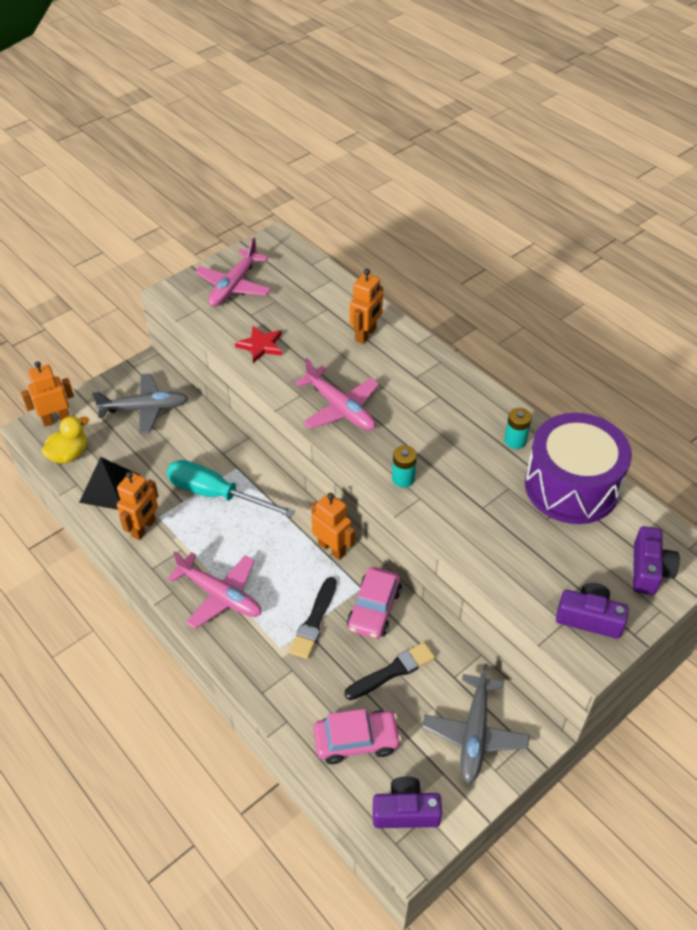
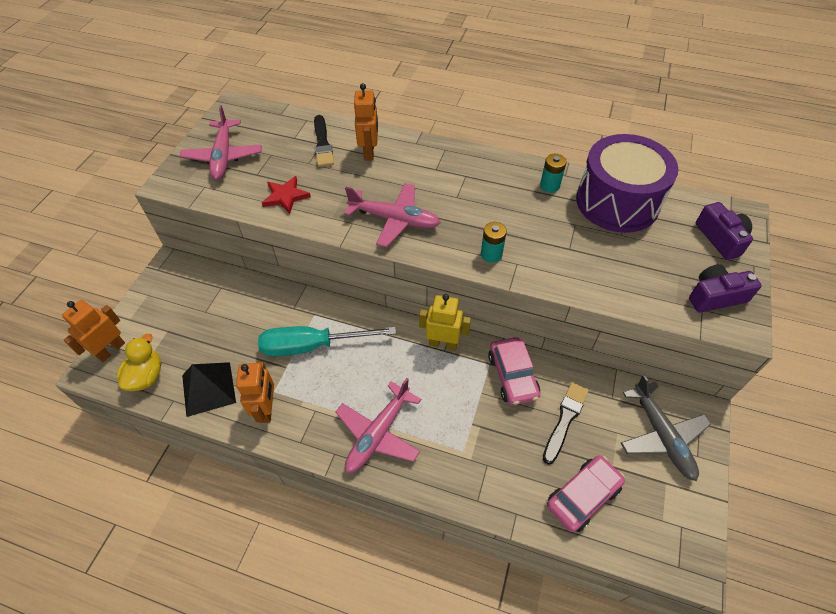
camera: 30 degrees left, 5 degrees up
(144, 409) = (193, 302): grey plane -> none
(220, 595) = (378, 433): pink plane -> pink plane turned 120 degrees clockwise
(314, 621) = (473, 412): black brush -> black brush (322, 143)
(332, 548) = (443, 343): orange robot -> yellow robot
(405, 811) = (664, 533): purple camera -> none

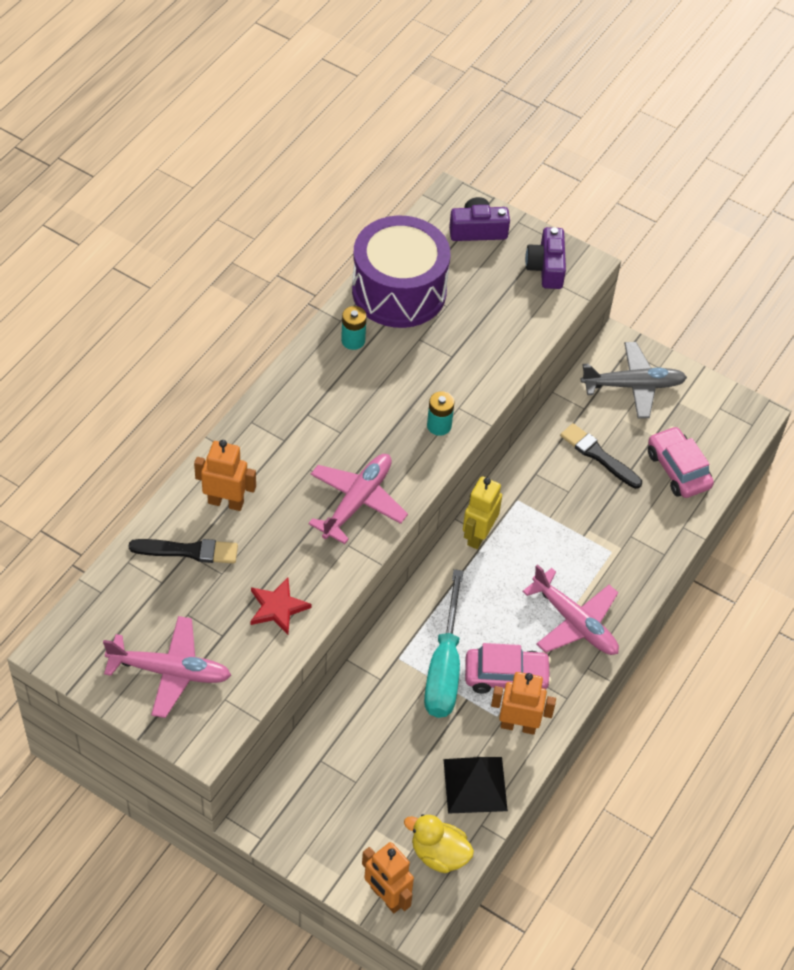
camera: 80 degrees left, 0 degrees up
(512, 376) = (537, 483): pink car -> pink car (506, 676)

